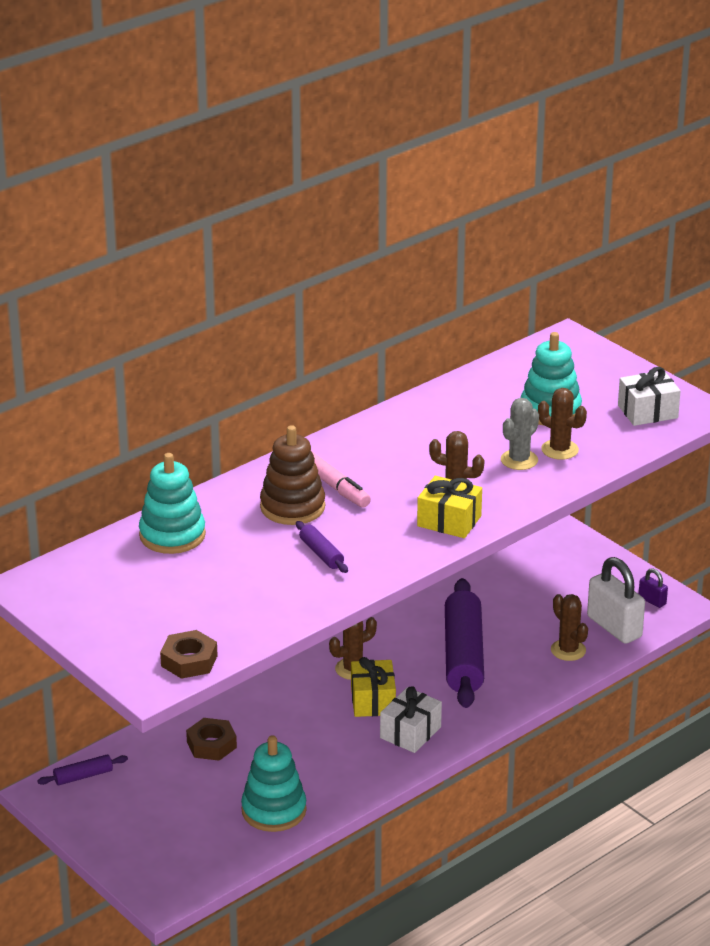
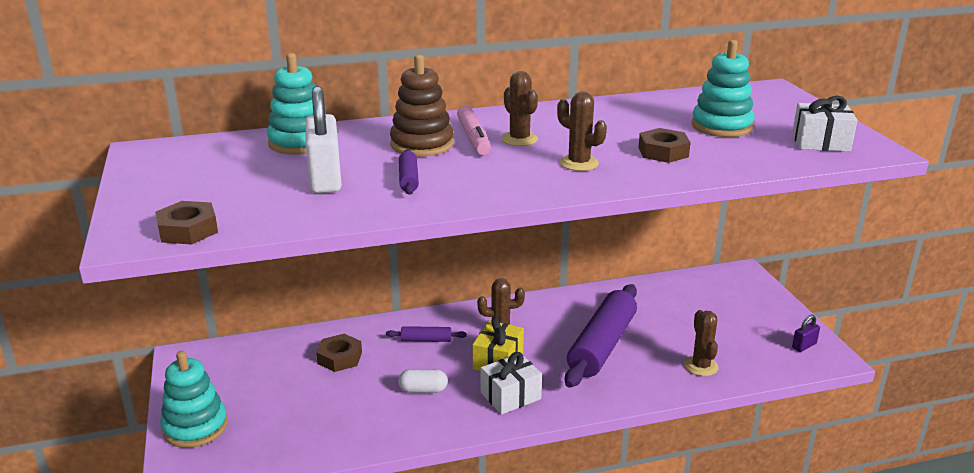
camera: 25 degrees right, 5 degrees down
(83, 776) = (223, 353): purple rolling pin -> purple rolling pin (426, 340)
(274, 810) = (340, 427): turquoise stacking toy -> turquoise stacking toy (195, 427)
(323, 752) = (423, 390): none -> white capsule
(449, 521) = (553, 180): yellow gift -> none
(519, 460) = (663, 152): grey cactus -> brown nut
(559, 450) = (710, 152): brown cactus -> brown cactus (519, 139)
(614, 627) = (756, 358): white padlock -> white padlock (325, 179)
(652, 601) = (804, 346): purple padlock -> purple padlock turned 75 degrees clockwise

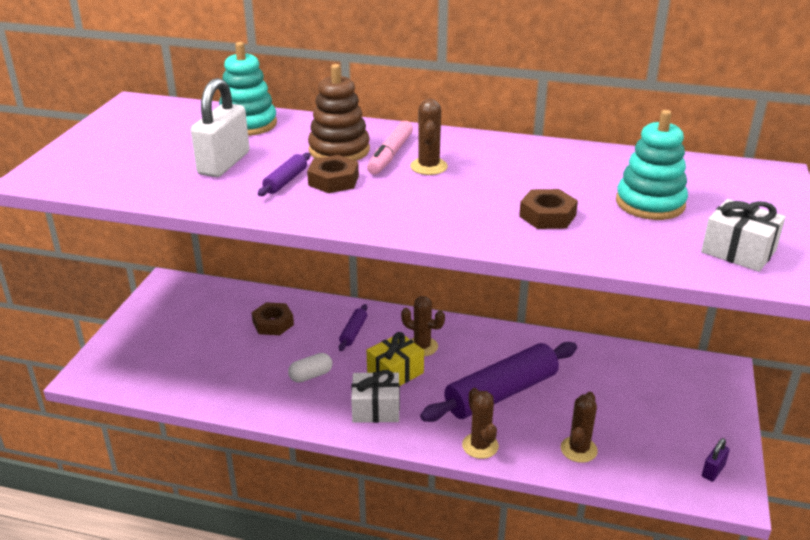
camera: 30 degrees right, 5 degrees up
(188, 230) = (79, 181): brown nut -> brown nut (333, 180)
(195, 427) = (127, 342): turquoise stacking toy -> none
(423, 390) = (311, 375): white capsule -> white capsule turned 60 degrees counterclockwise
(426, 340) = (353, 332): purple rolling pin -> purple rolling pin turned 75 degrees clockwise
(579, 163) = (449, 205): brown cactus -> brown cactus (480, 446)
(804, 346) = (713, 471): purple padlock -> purple padlock turned 45 degrees counterclockwise

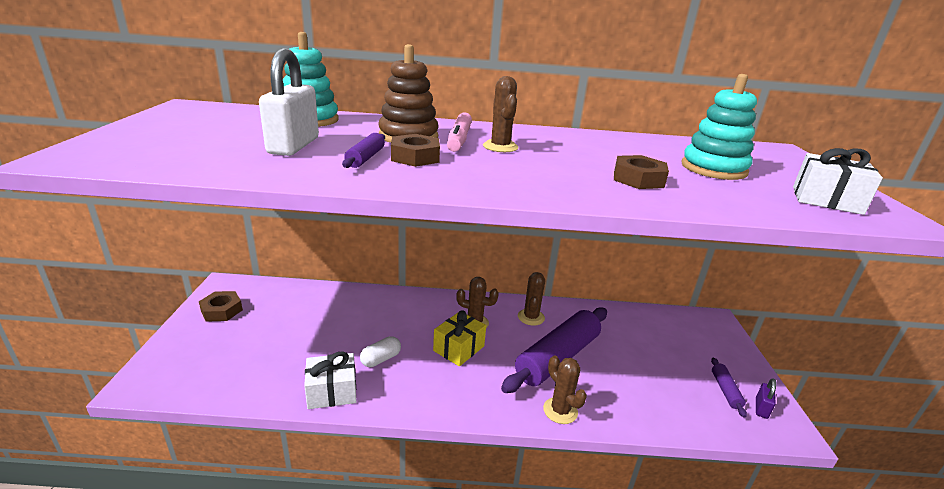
camera: 15 degrees left, 5 degrees down
(273, 323) = (333, 314): brown nut -> brown nut (221, 310)
(353, 332) = (410, 315): purple rolling pin -> purple rolling pin (725, 390)
(376, 409) = (452, 385): white gift -> white gift (332, 391)
(578, 449) = (645, 403): brown cactus -> brown cactus (531, 317)

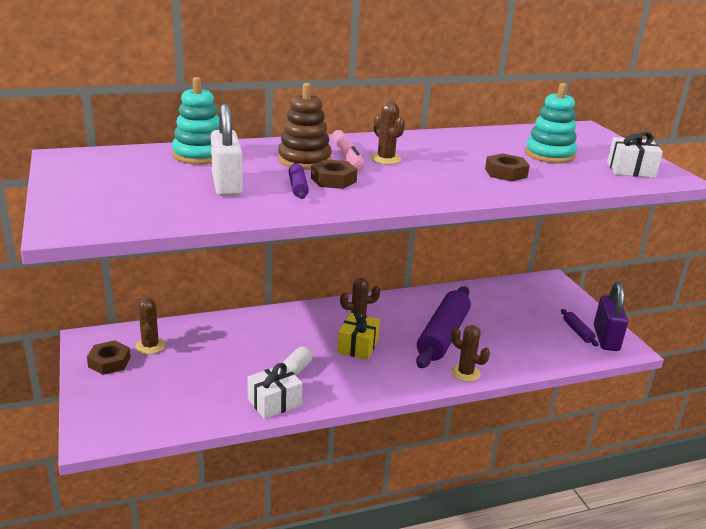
camera: 20 degrees left, 0 degrees up
(531, 317) = (403, 308): brown cactus -> brown cactus (150, 346)
(761, 408) = (606, 338): purple padlock -> purple padlock, size x2.10

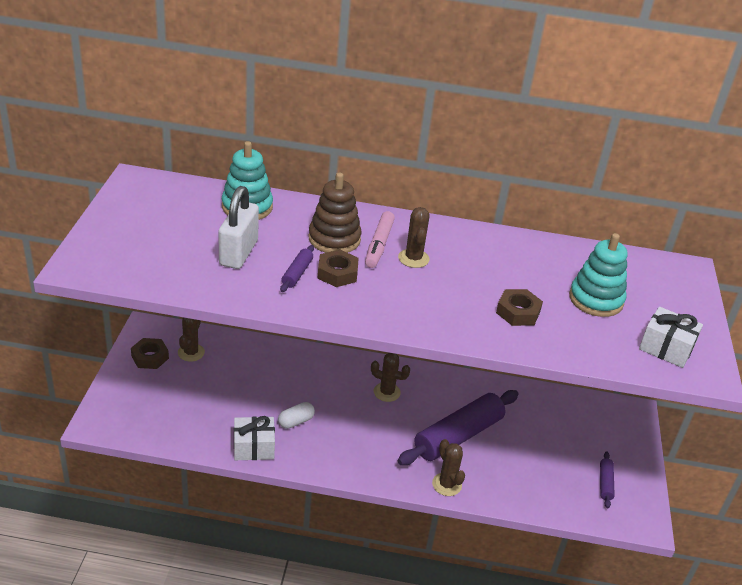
camera: 25 degrees right, 10 degrees up
(358, 346) = (367, 418): yellow gift -> none
(606, 338) = (630, 502): purple padlock -> none

